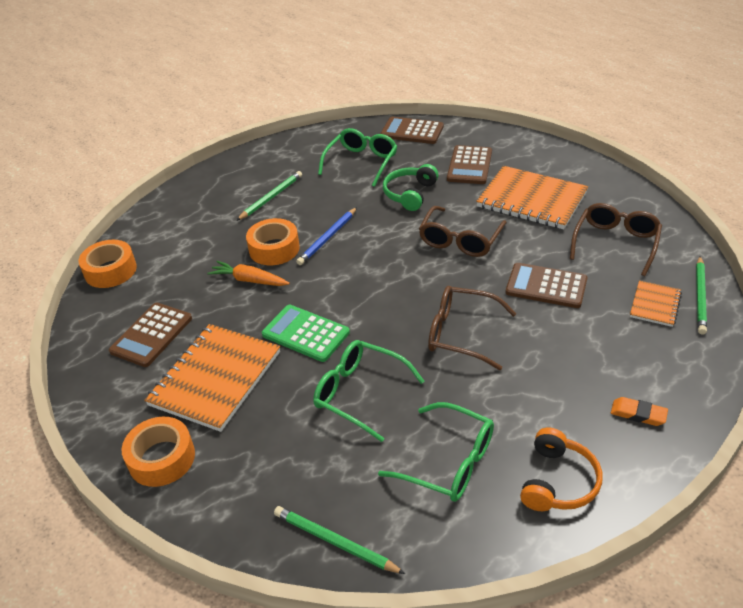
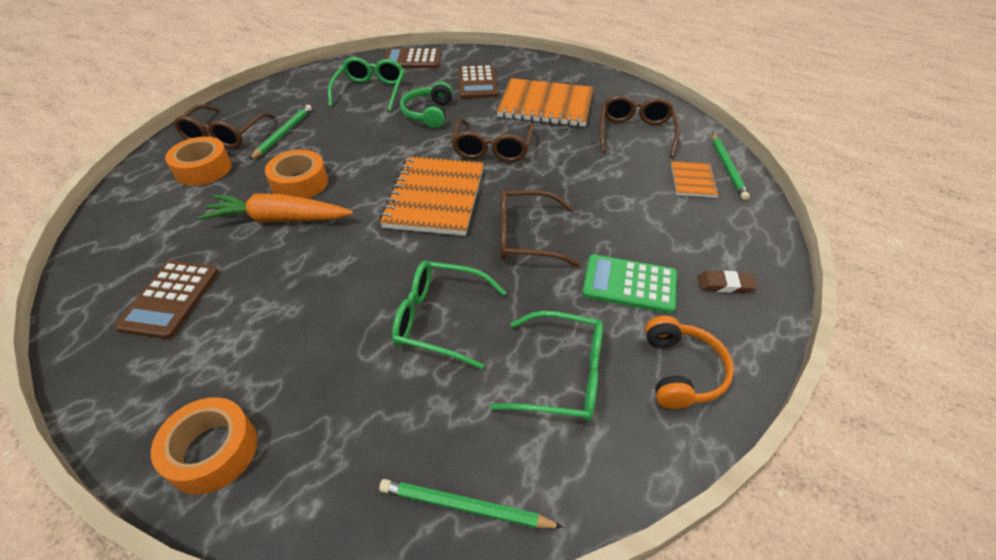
camera: 20 degrees left, 5 degrees up
(110, 271) = (104, 234): orange tape -> orange tape (203, 169)
(215, 378) = (263, 335): orange notebook -> orange notebook (435, 197)
(220, 192) = (224, 135): none -> brown glasses
(249, 280) = (279, 219): orange carrot -> orange carrot, size x1.53
(305, 333) = (359, 265): green calculator -> green calculator (629, 284)
(328, 238) = (356, 164): blue pencil -> none
(546, 286) = (589, 179): brown calculator -> none
(638, 414) = (725, 285): orange eraser -> brown eraser

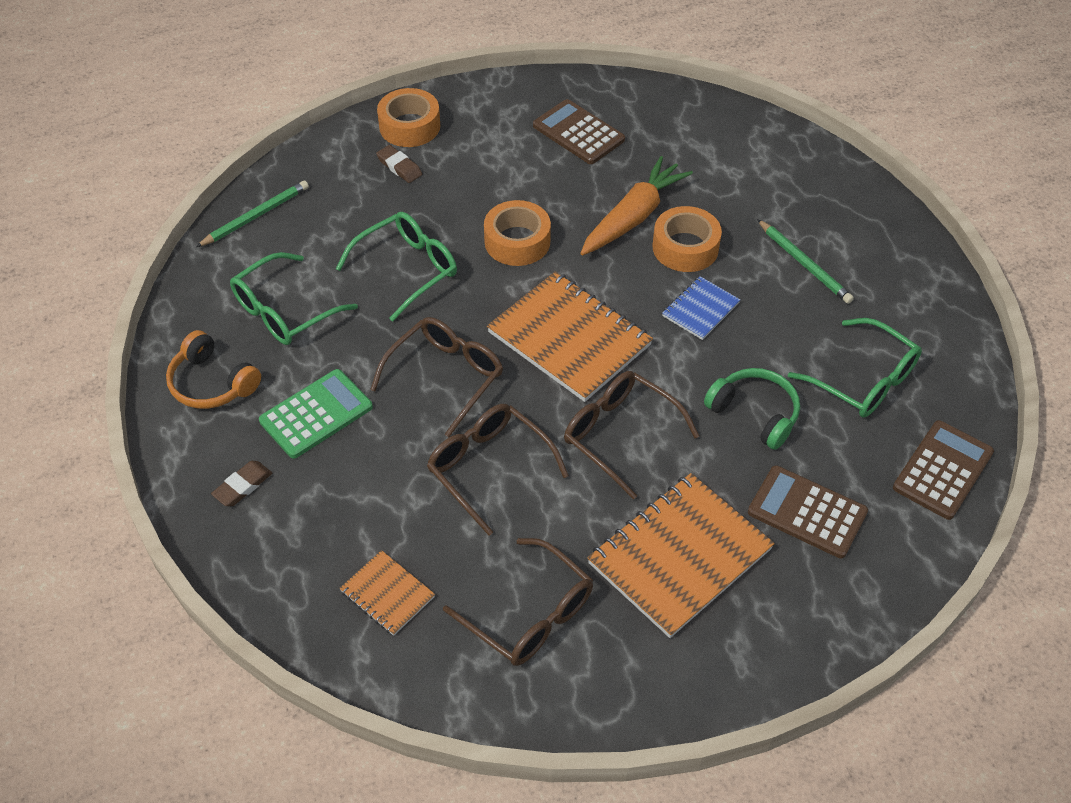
camera: 125 degrees right, 5 degrees up
(203, 169) = (772, 187): orange tape -> orange tape (517, 241)
(224, 135) = (837, 217): brown glasses -> brown glasses (488, 468)
(295, 414) = (399, 167): none -> brown eraser
(359, 156) = (700, 309): none -> blue notebook
(727, 168) = (373, 657): green pencil -> none

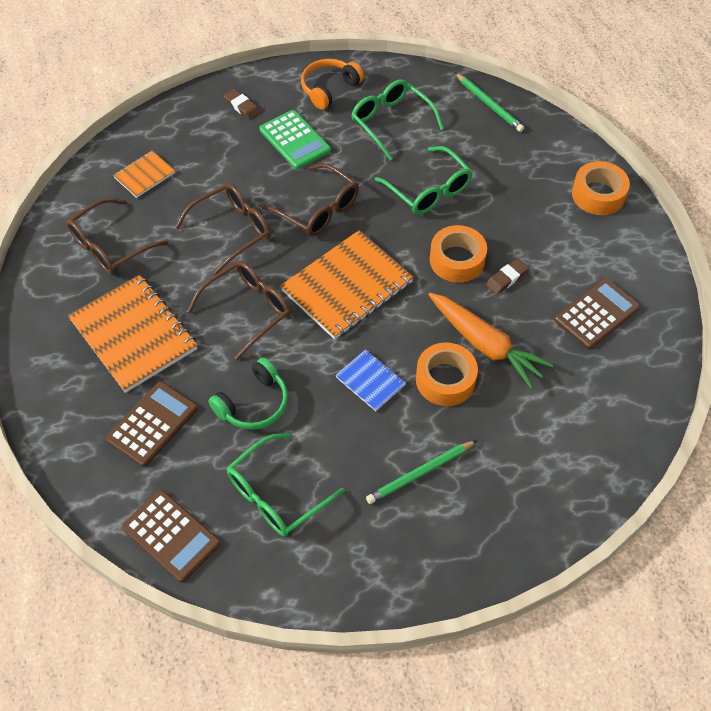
camera: 95 degrees right, 5 degrees up
(399, 167) = (546, 187): brown eraser -> brown eraser (506, 278)

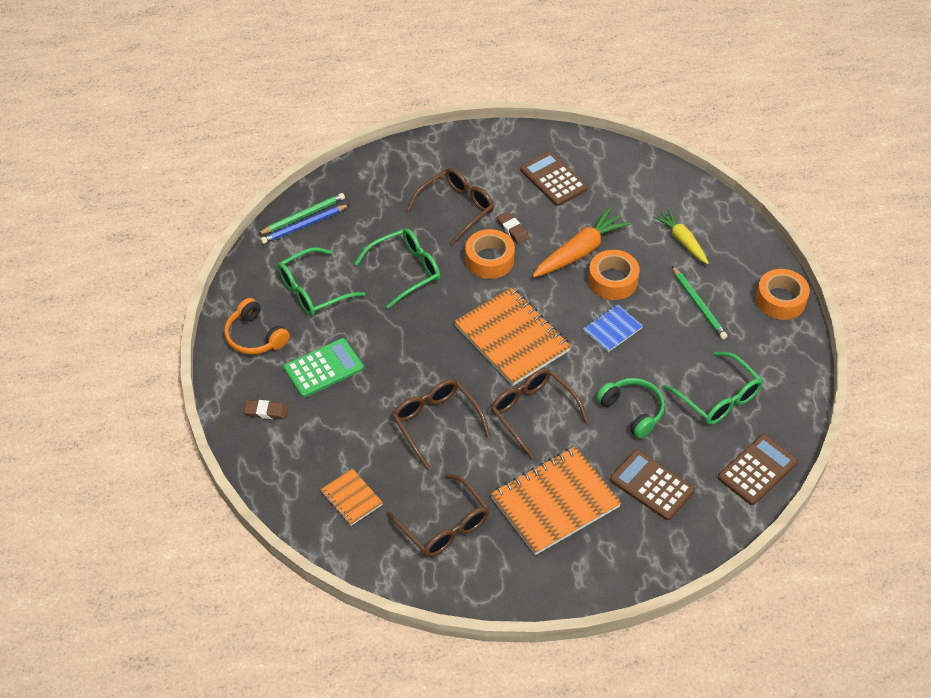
camera: 85 degrees left, 5 degrees down
(242, 106) = (266, 411): brown eraser -> brown eraser turned 45 degrees clockwise
(318, 210) = (418, 354): brown glasses -> brown glasses (456, 208)
(475, 106) = (304, 226): none -> blue pencil
(524, 455) = (682, 241): none -> yellow carrot
(598, 195) = (427, 158): orange tape -> orange tape (780, 300)

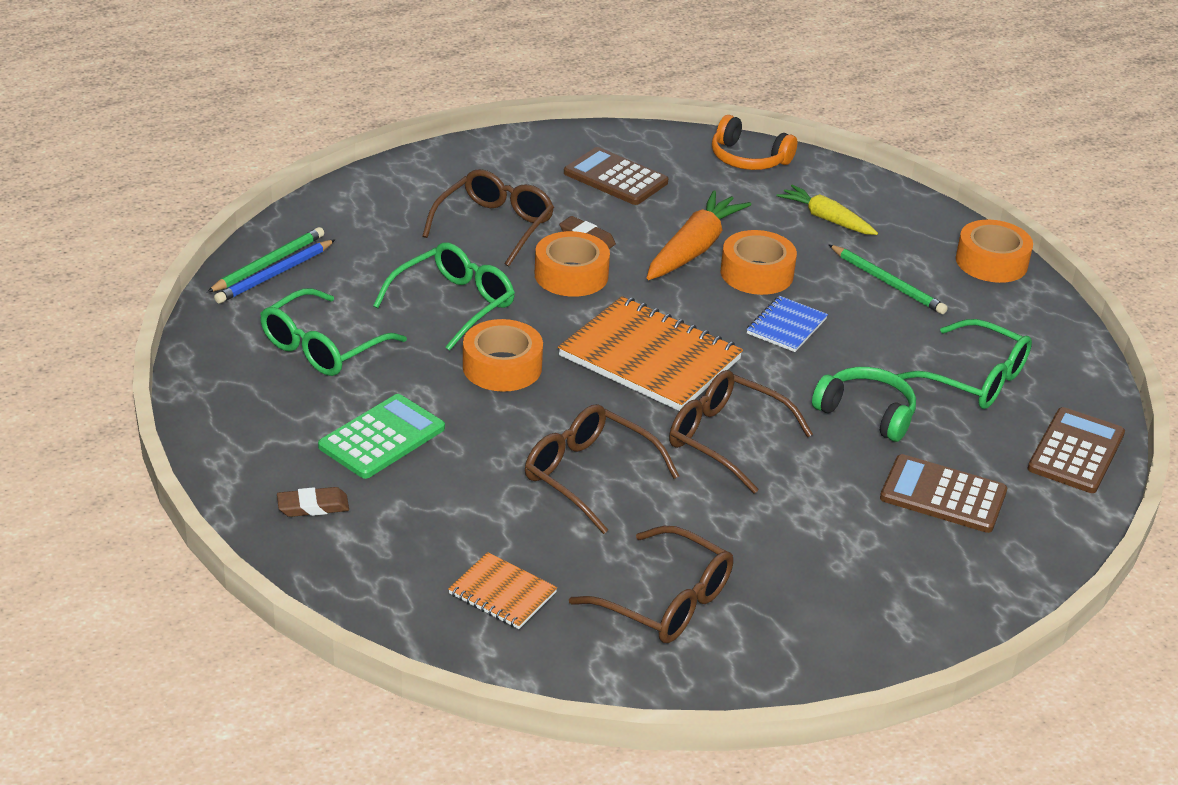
camera: 20 degrees left, 15 degrees down
(255, 336) = (254, 415): orange headphones -> orange headphones (748, 159)
(416, 327) = (502, 367): none -> orange tape
(555, 502) = (816, 541): orange notebook -> none

